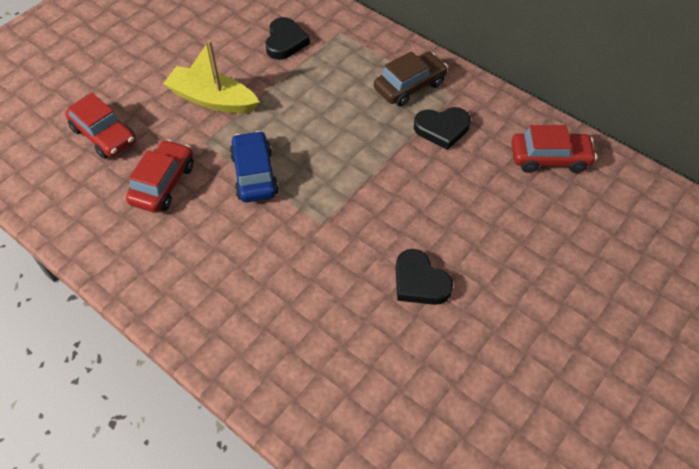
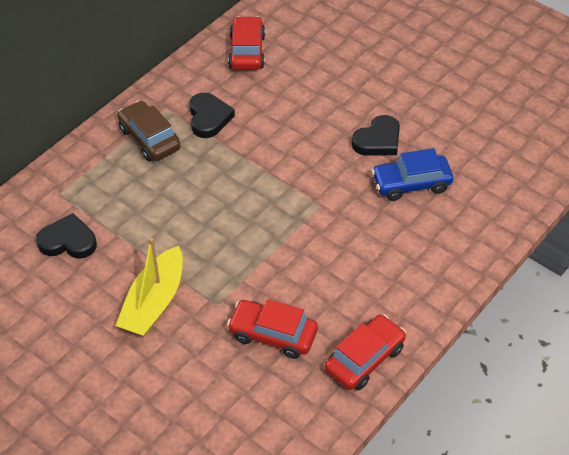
camera: 90 degrees left, 5 degrees down
(104, 135) = (201, 401): red car -> red car (364, 359)
(254, 174) = (261, 258): blue car -> blue car (411, 184)

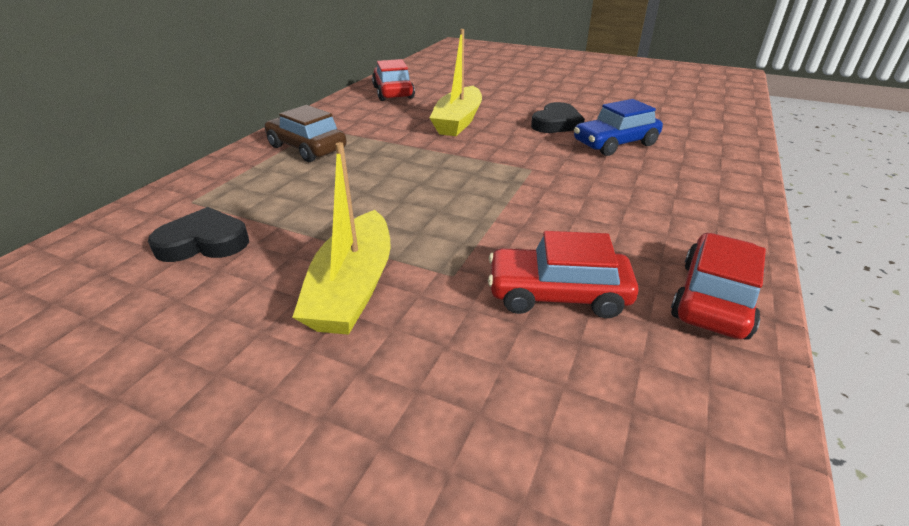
camera: 15 degrees left, 15 degrees down
(209, 118) = (371, 129): black heart -> none
(290, 119) = (458, 121): none -> yellow boat

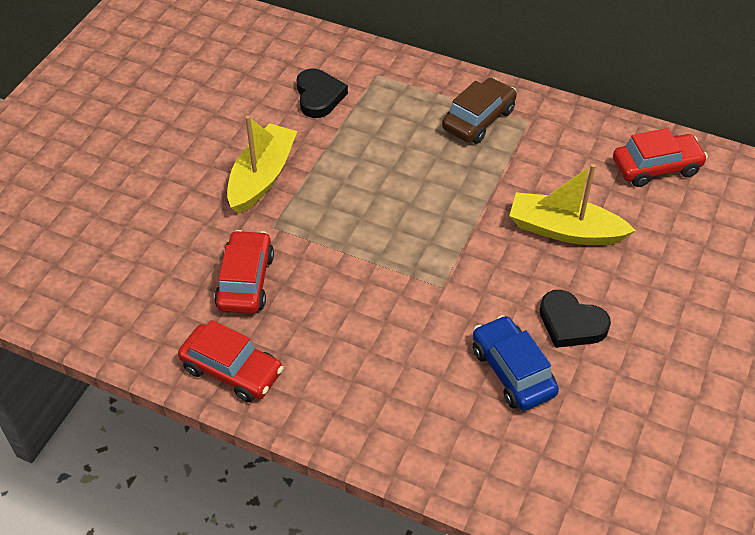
camera: 90 degrees right, 15 degrees up
(353, 288) = (262, 177): yellow boat -> yellow boat turned 105 degrees clockwise

